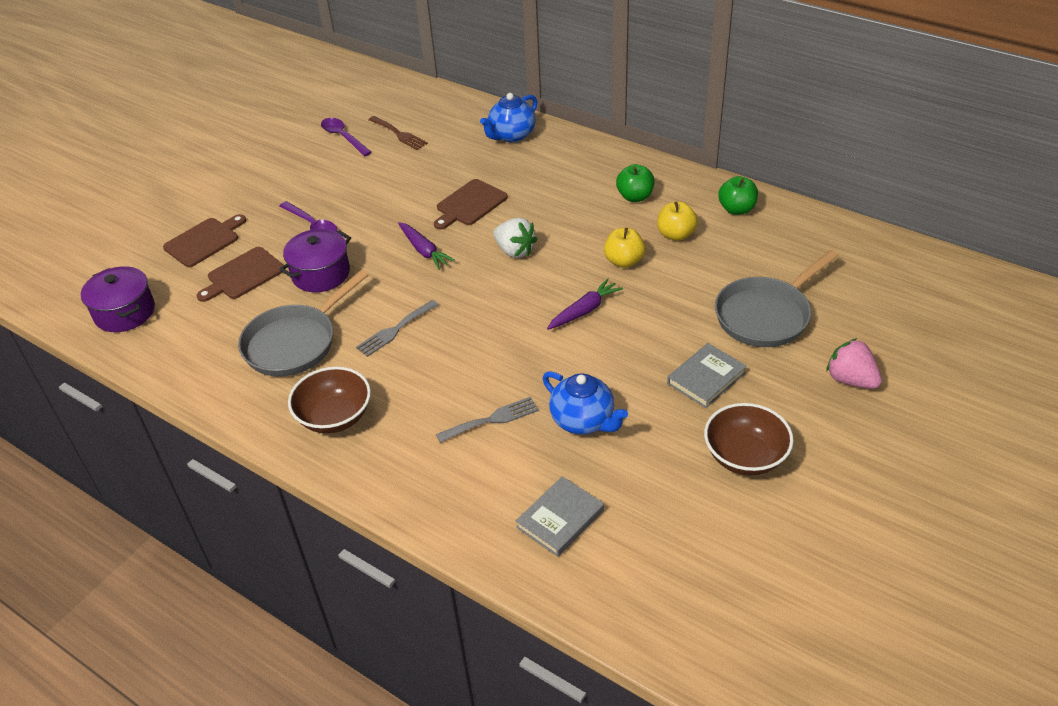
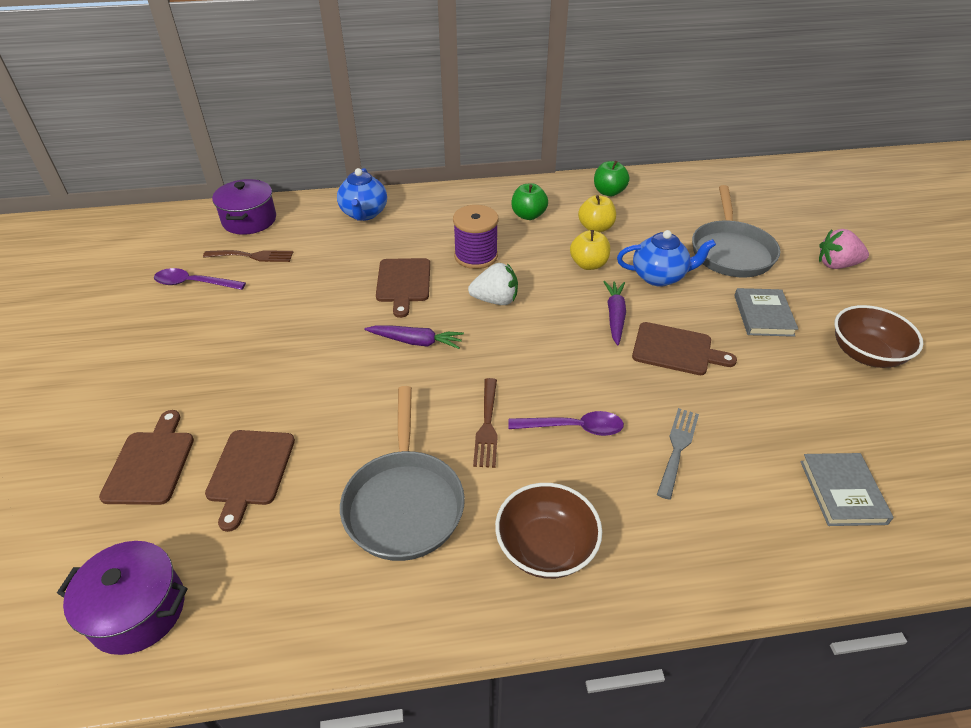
camera: 45 degrees left, 0 degrees up
(312, 225) = (268, 378): purple spoon -> purple spoon (574, 428)
(321, 274) = (340, 419): purple pot -> purple pot (249, 220)
(395, 330) = (487, 426): grey fork -> brown fork
(547, 210) = (476, 256): none -> purple spool
(583, 421) = (740, 401): blue teapot -> blue teapot (659, 277)
(592, 360) = (676, 350): none -> brown cutting board

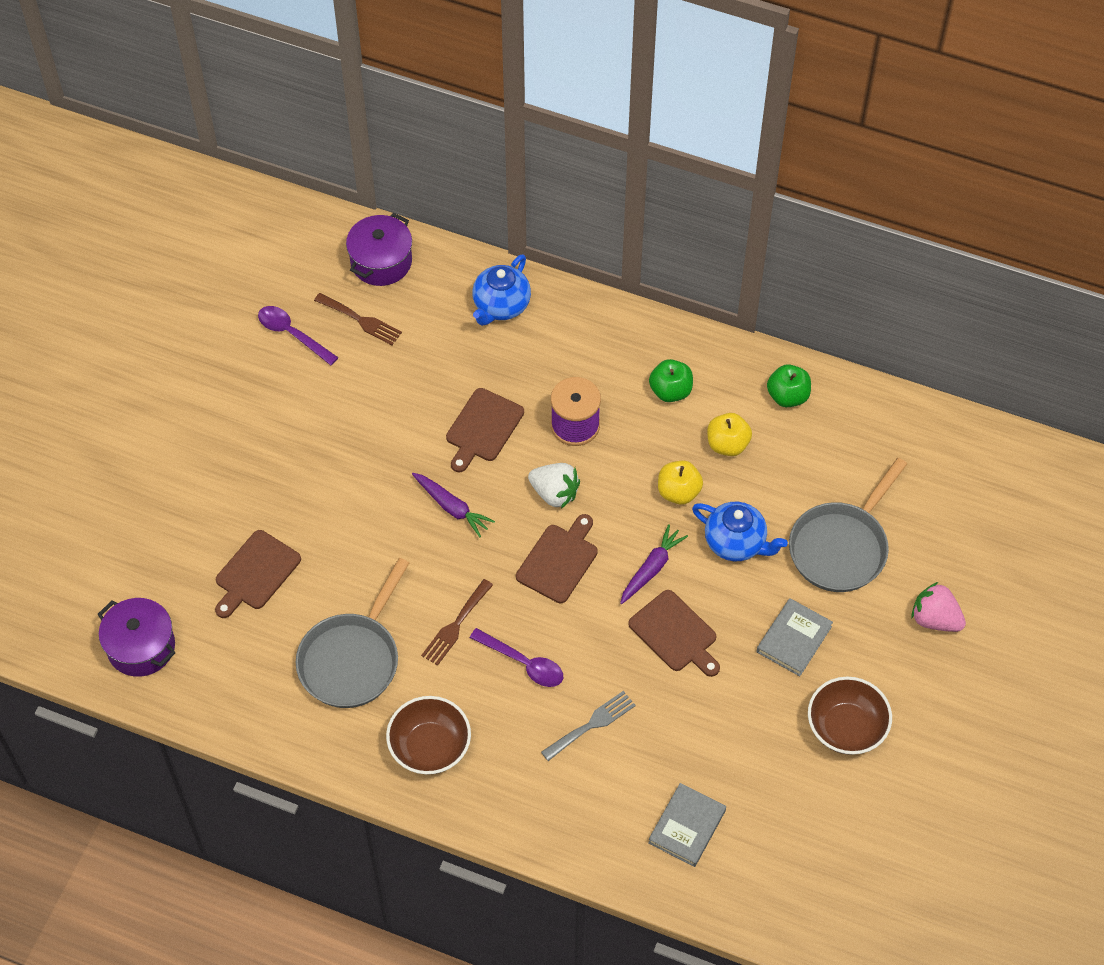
camera: 30 degrees right, 15 degrees up
(151, 464) = (187, 528): brown cutting board -> brown cutting board (559, 561)

